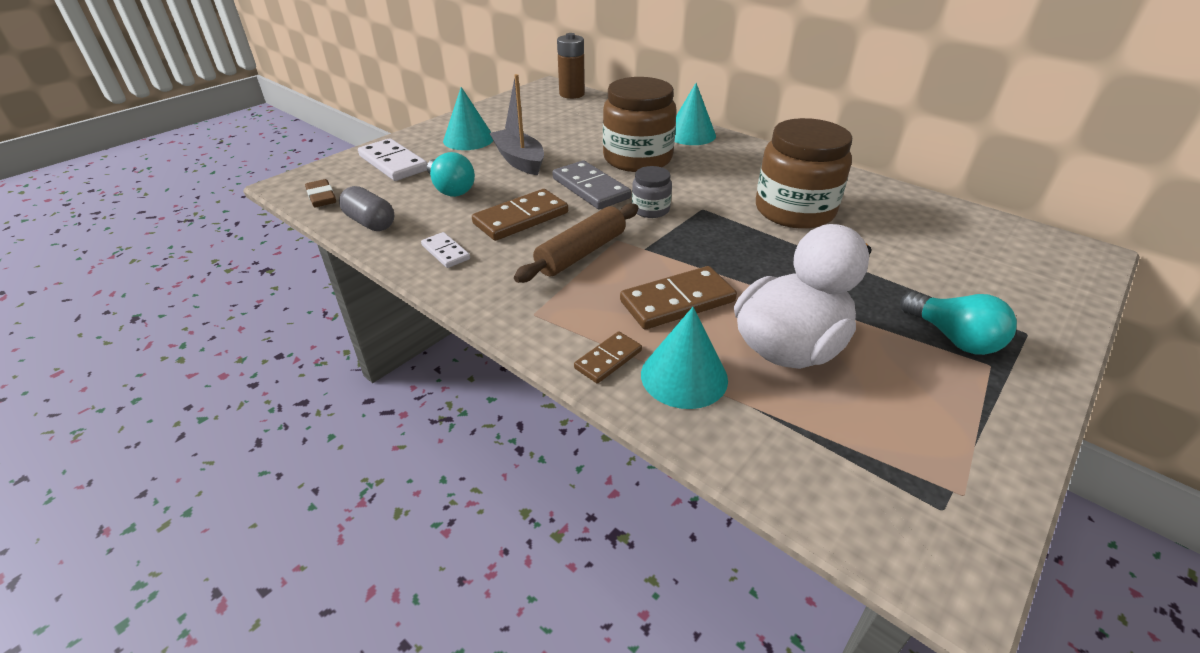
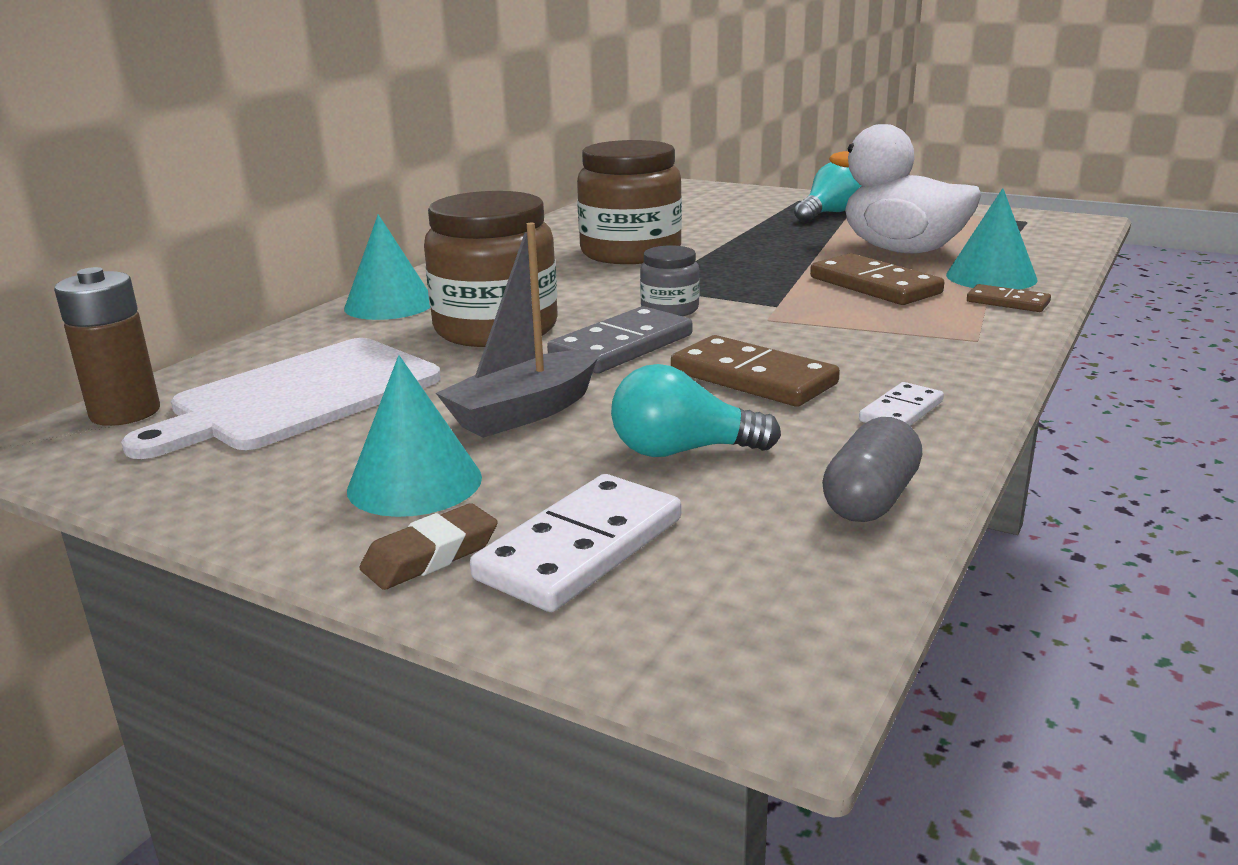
camera: 100 degrees left, 15 degrees down
(322, 197) = (813, 596): brown eraser -> brown eraser (430, 555)
(451, 189) = (683, 451): turquoise light bulb -> turquoise light bulb turned 135 degrees counterclockwise
(568, 119) = (299, 397): none -> white cutting board
(581, 253) = (818, 332): brown rolling pin -> none

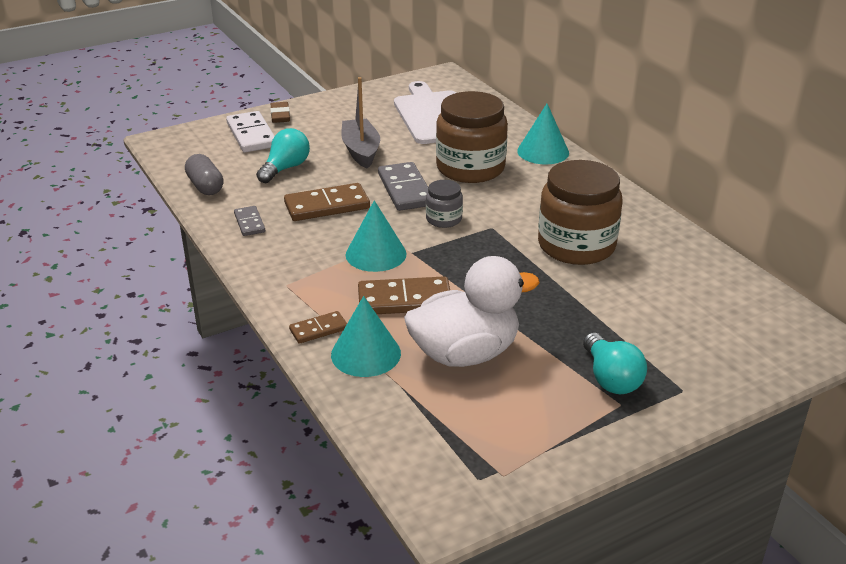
camera: 120 degrees right, 10 degrees up
(125, 412) = (459, 87): brown battery -> none
(414, 483) = (329, 122): turquoise cone -> turquoise cone (376, 254)
(901, 411) = (249, 223): white domino -> grey domino

